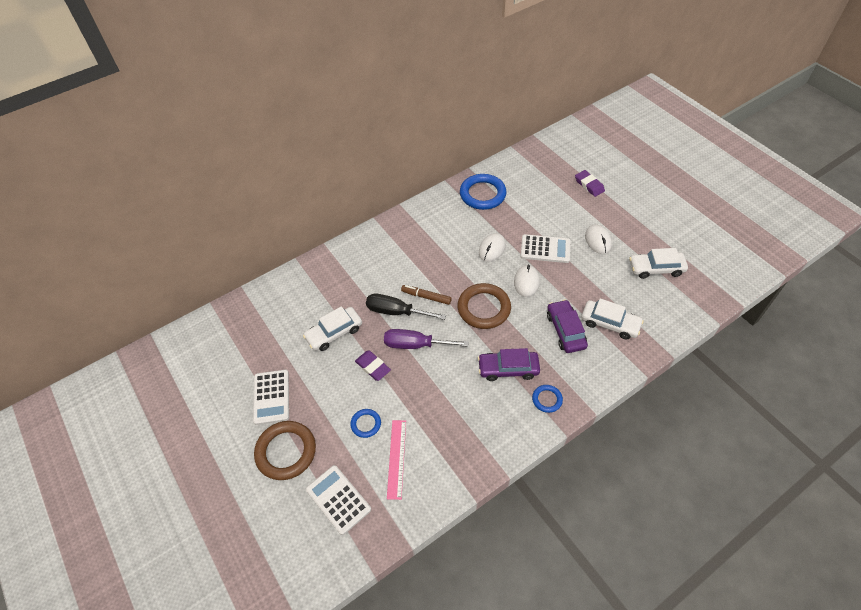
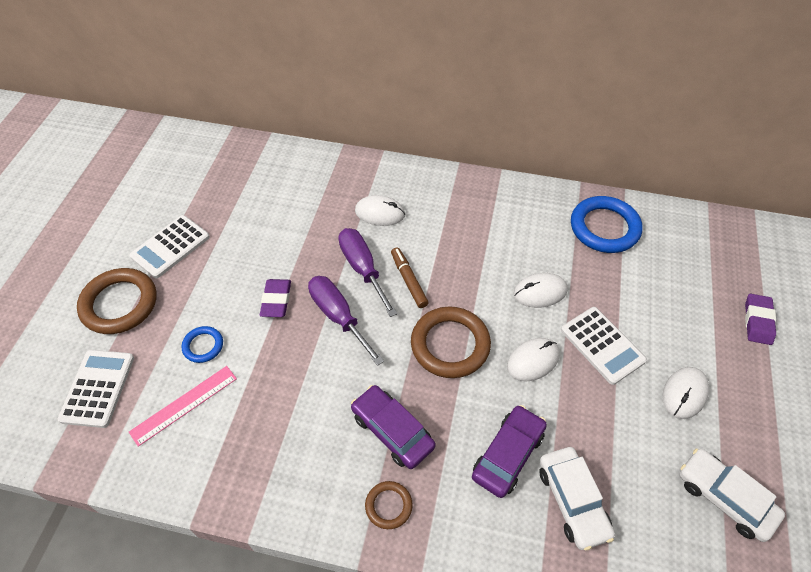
camera: 45 degrees right, 0 degrees up
(334, 333) = (287, 238): white car -> none
(367, 277) = (380, 213): none -> white mouse
(396, 312) = (363, 269): black screwdriver -> purple screwdriver
(547, 399) = (388, 506): blue ring -> brown ring

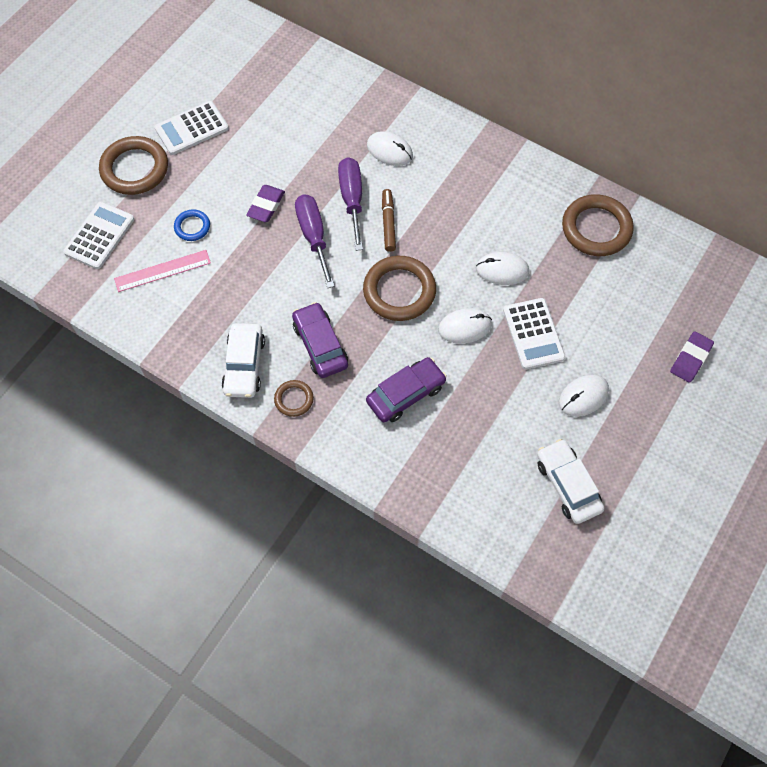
camera: 20 degrees right, 10 degrees up
(572, 501) = (441, 445): white car -> white car (244, 365)
(604, 228) = (596, 228): blue ring -> brown ring

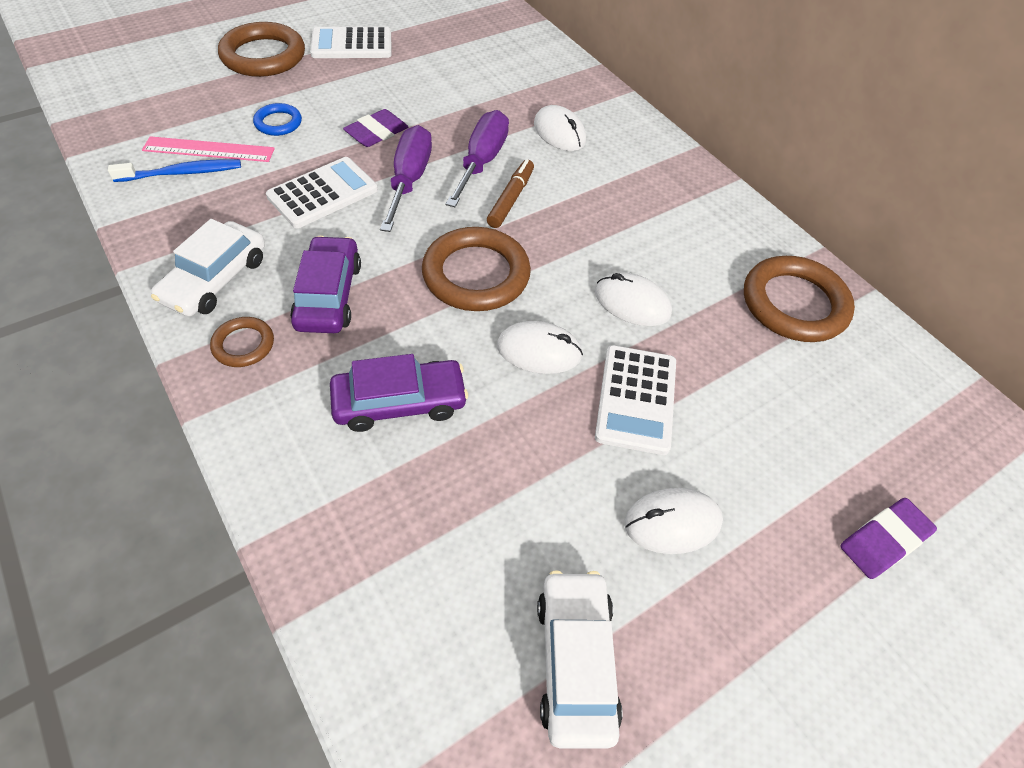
camera: 20 degrees right, 10 degrees down
(99, 236) = (173, 96): white calculator -> white calculator (323, 193)
(160, 297) = (182, 173): none -> blue toothbrush

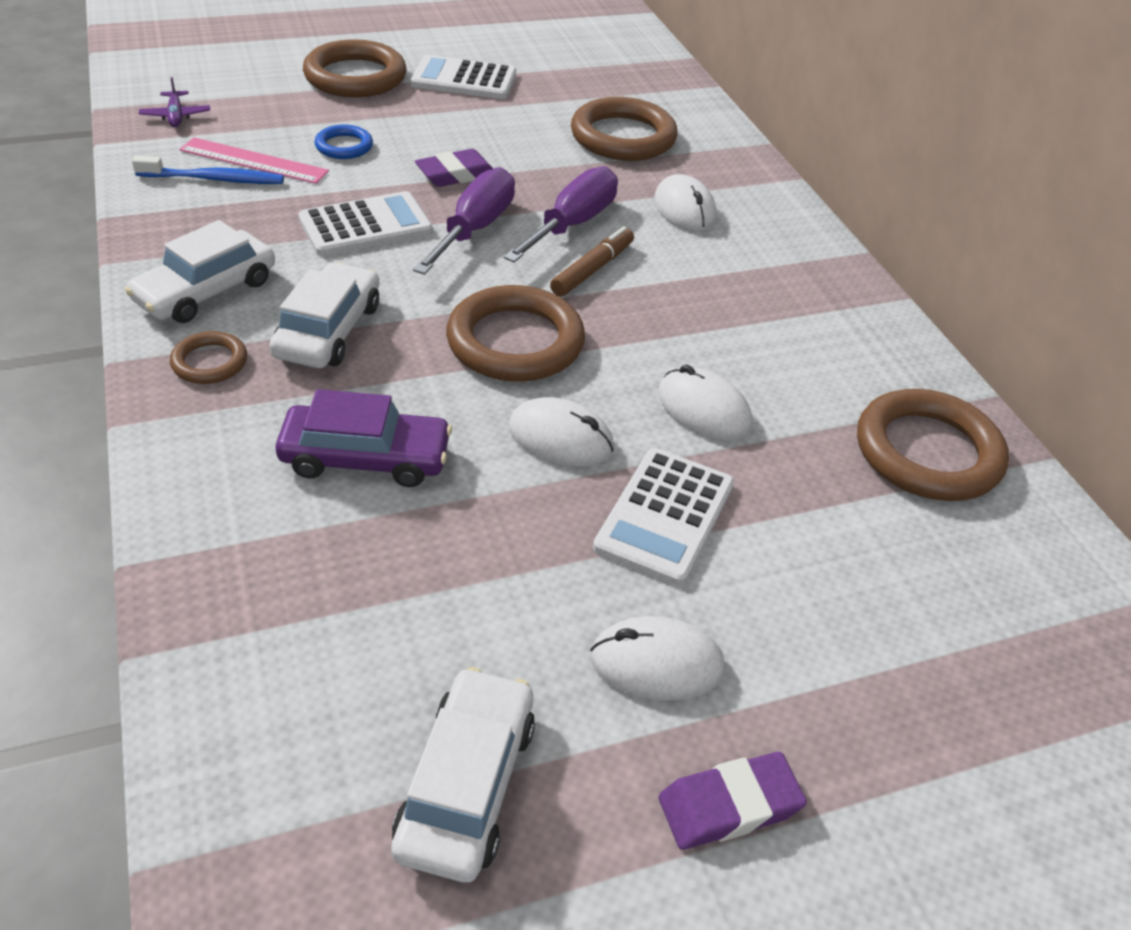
camera: 15 degrees right, 10 degrees down
(126, 118) = (176, 116): none -> purple plane
(329, 295) = (329, 330): purple car -> white car
(492, 77) = (623, 137): none -> brown ring
(884, 540) = (946, 753): purple eraser -> purple eraser (729, 806)

